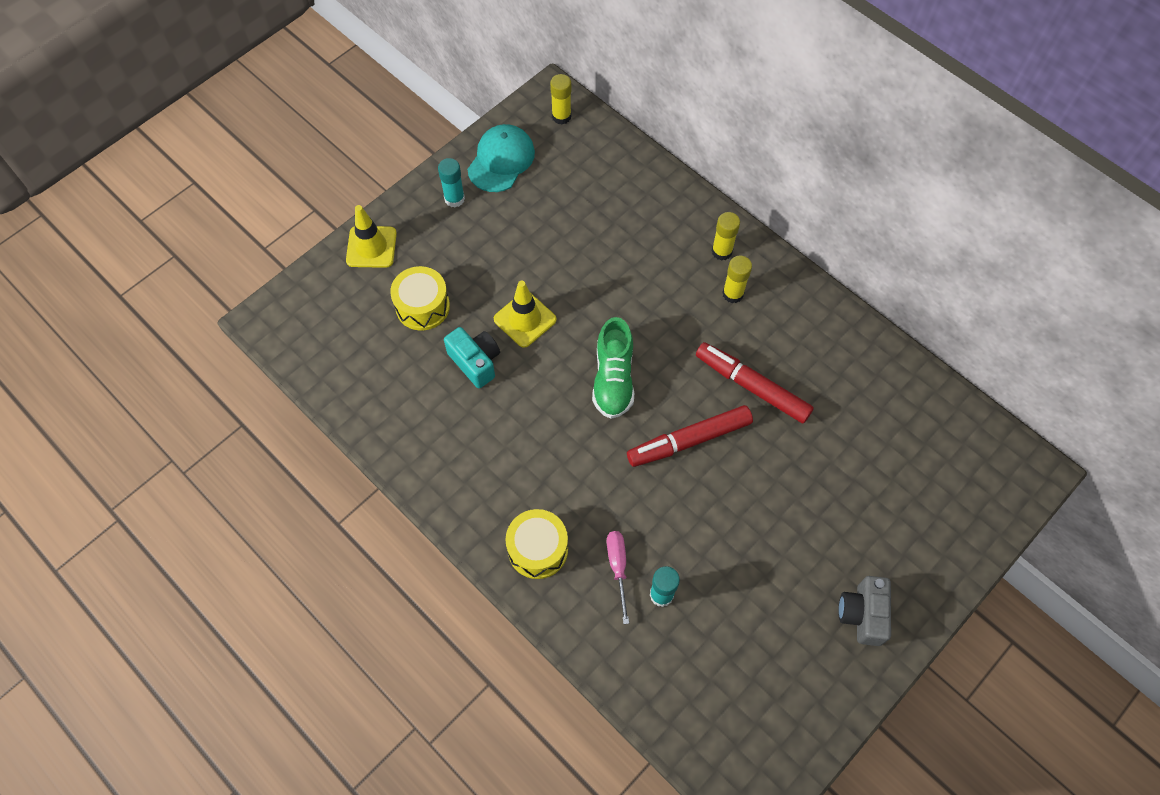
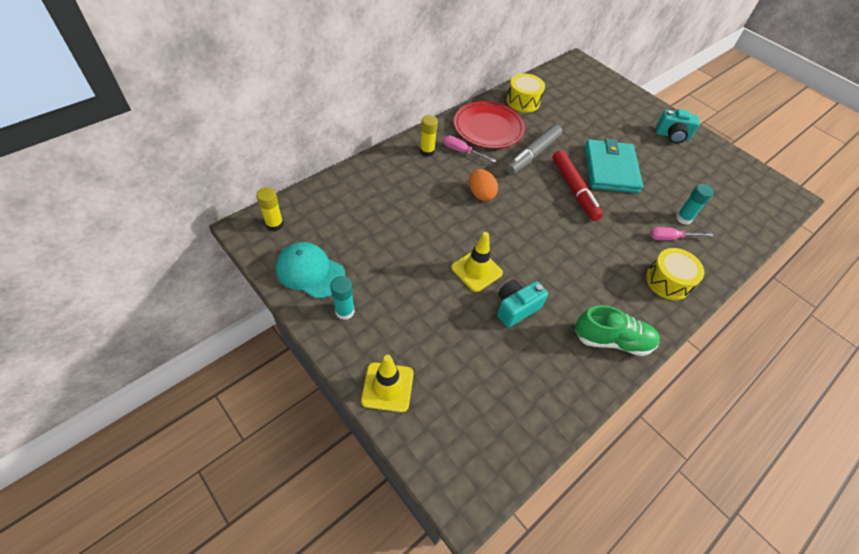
camera: 90 degrees left, 10 degrees down
(422, 306) = (459, 345): yellow drum -> yellow drum (523, 101)
(613, 379) = (529, 222): green shoe -> green shoe (612, 340)
(653, 320) = (481, 194): none -> orange egg
(733, 294) = (462, 151): yellow glue stick -> pink screwdriver
(747, 498) = (610, 169): none -> turquoise wallet
(752, 386) = (533, 154): red marker -> grey marker
(796, 325) = (488, 128): none -> red plate
(862, 614) = (672, 136): grey camera -> turquoise camera

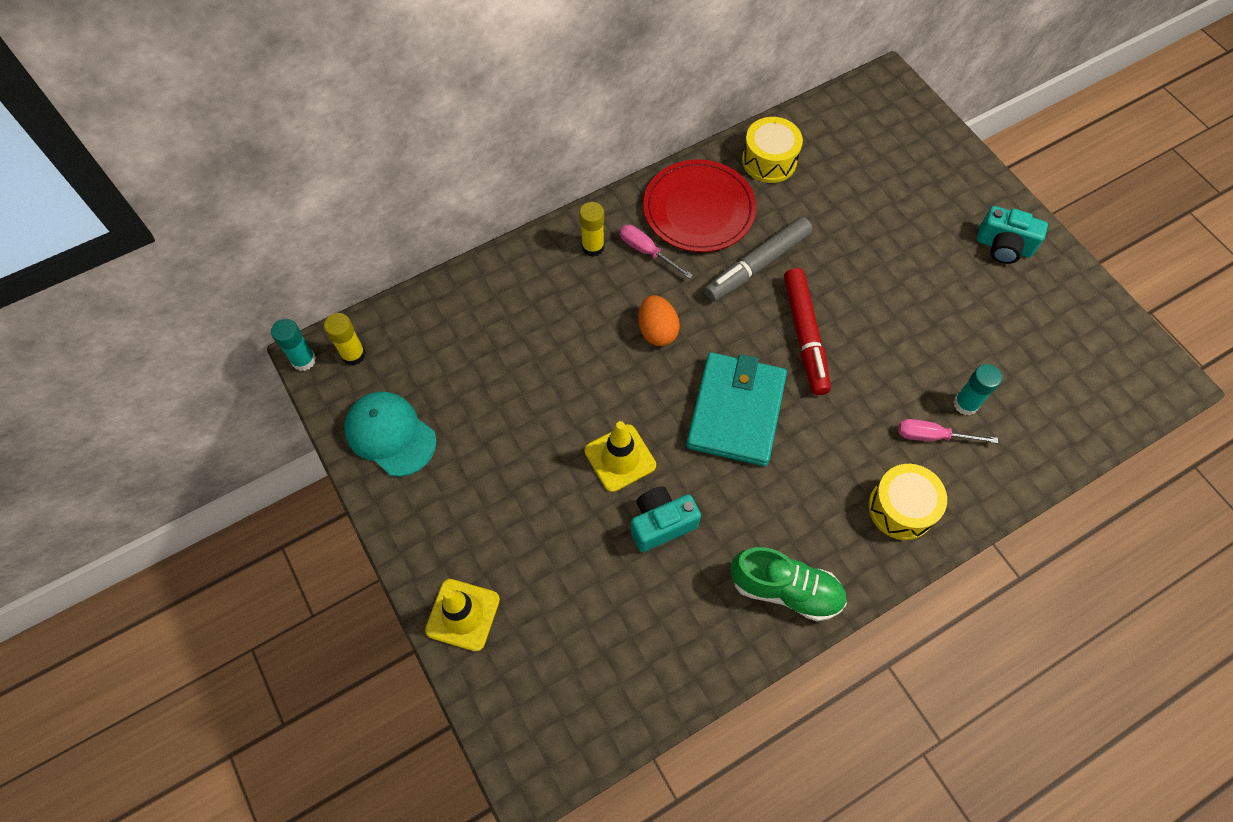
camera: 15 degrees right, 10 degrees up
(345, 311) = (426, 500): turquoise glue stick -> turquoise glue stick (304, 360)
(610, 169) = (876, 303): turquoise wallet -> turquoise wallet (736, 411)

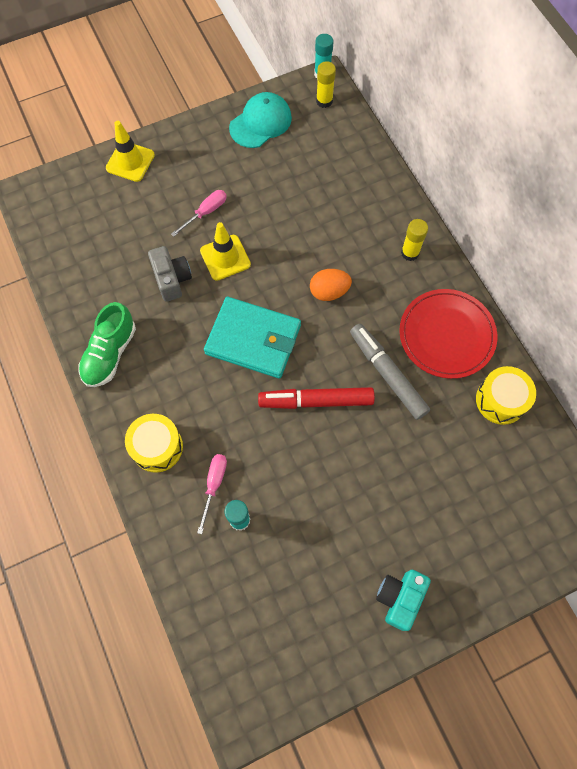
camera: 95 degrees right, 5 degrees up
(647, 251) = (404, 291): pink screwdriver -> pink screwdriver (206, 212)
(661, 523) = (172, 279): turquoise camera -> grey camera

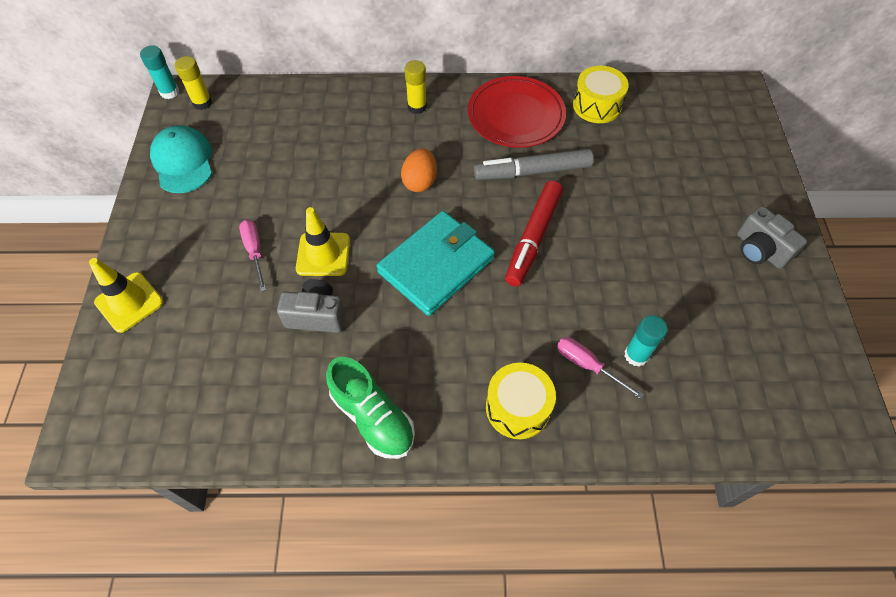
camera: 65 degrees left, 10 degrees down
(399, 598) = (759, 250): turquoise camera -> grey camera

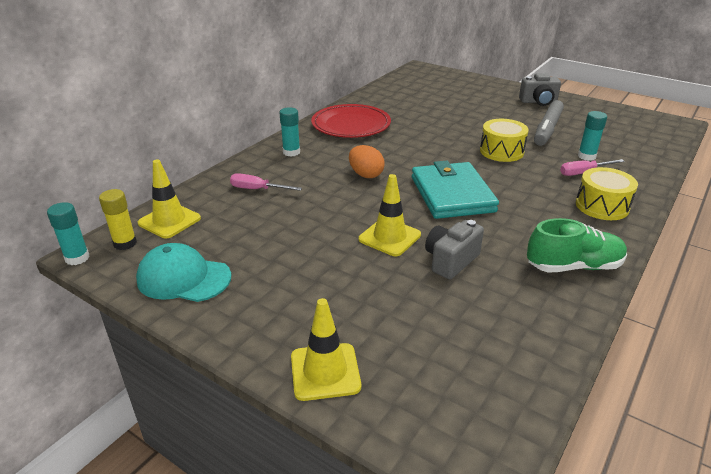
camera: 55 degrees left, 25 degrees down
(247, 105) = (169, 221): none -> yellow traffic cone
(255, 251) = (347, 270): pink screwdriver -> pink screwdriver (257, 189)
(417, 107) = (291, 152): yellow glue stick -> turquoise glue stick
(532, 172) = (407, 136): grey marker -> grey marker (547, 129)
(533, 238) = (464, 154): red marker -> none
(597, 105) = (378, 101): yellow drum -> yellow drum (501, 151)

